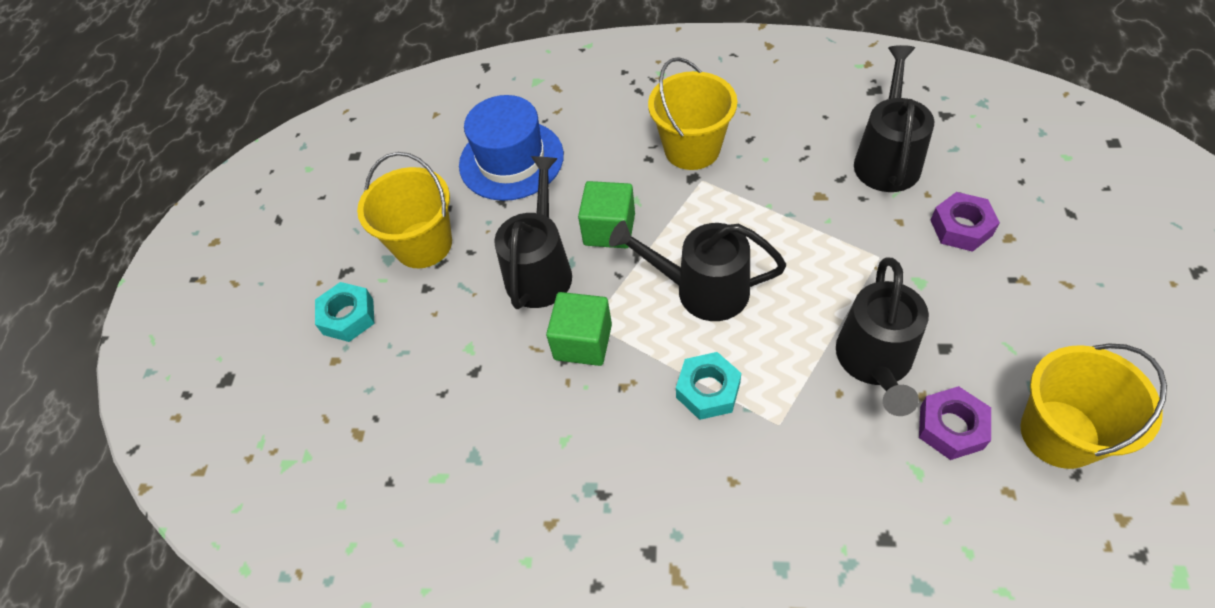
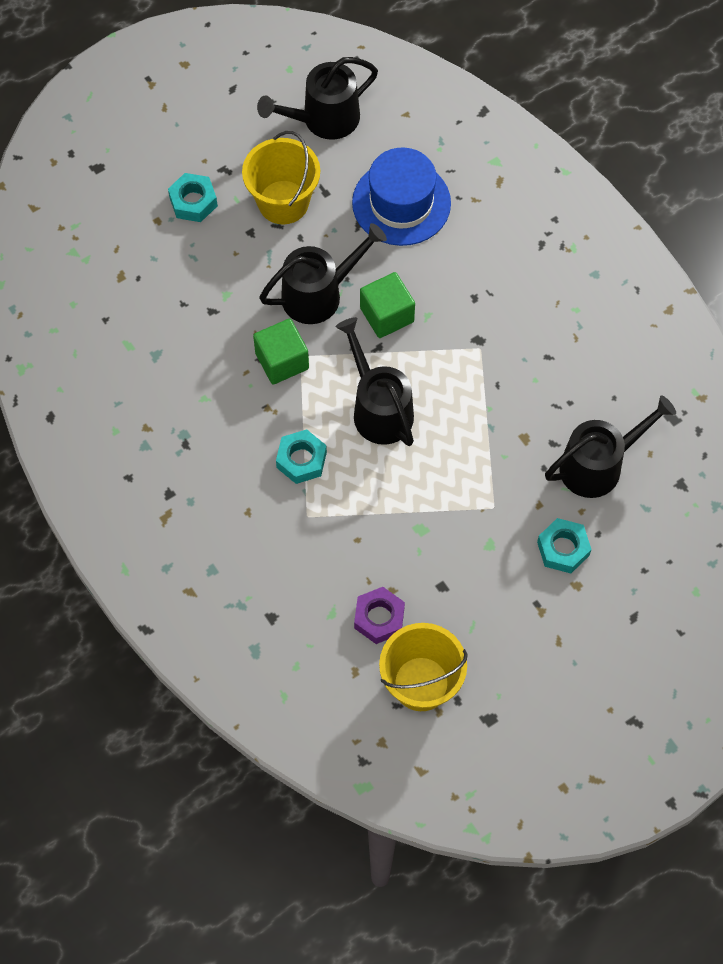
camera: 45 degrees right, 10 degrees up
(692, 149) = (507, 322): yellow bucket -> none
(875, 362) = (398, 549): black watering can -> black watering can (323, 119)
(961, 227) = (563, 549): purple nut -> turquoise nut

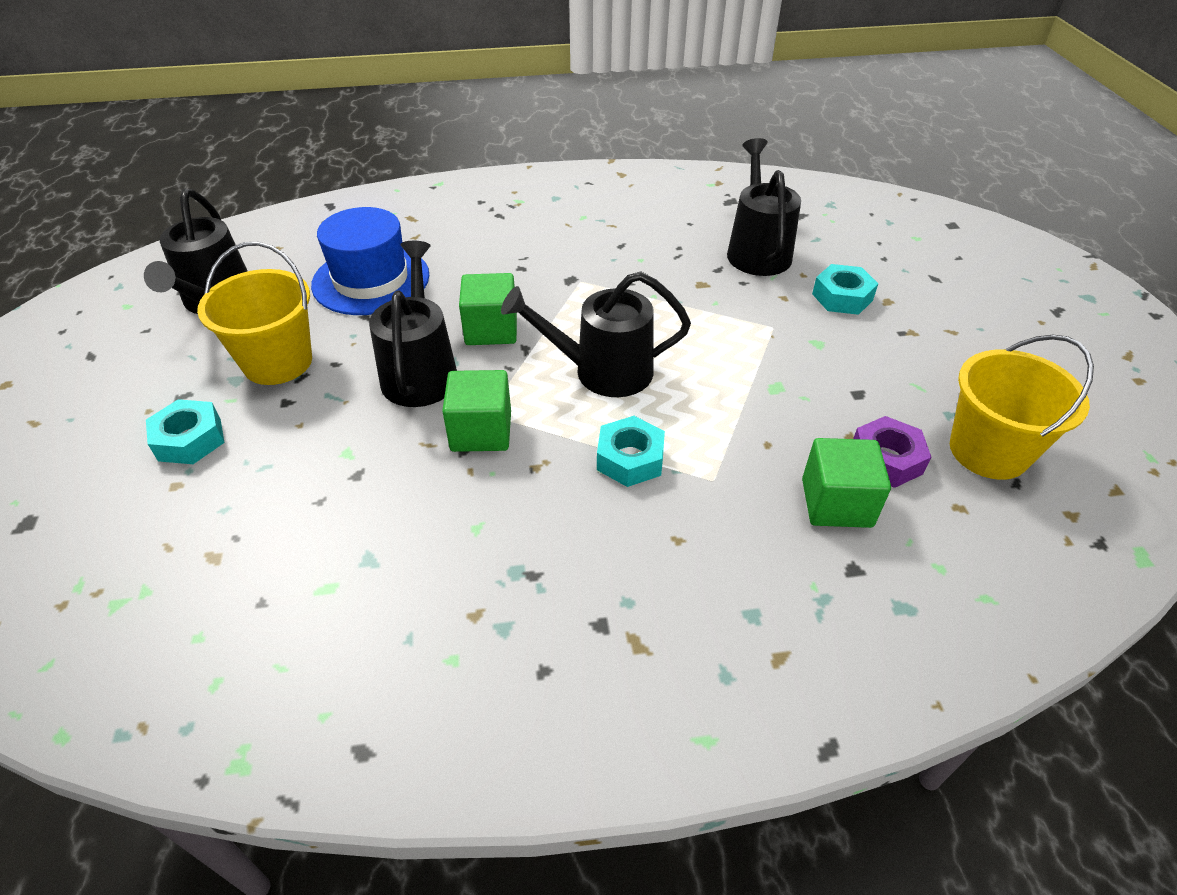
camera: 65 degrees left, 20 degrees down
(322, 595) = (836, 503): none -> green cube

